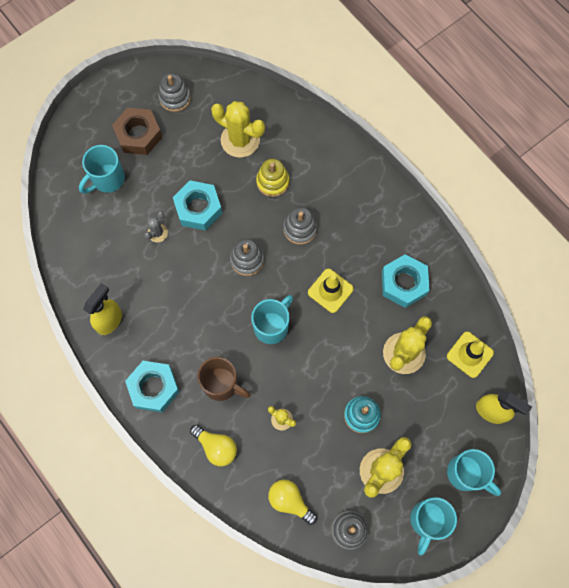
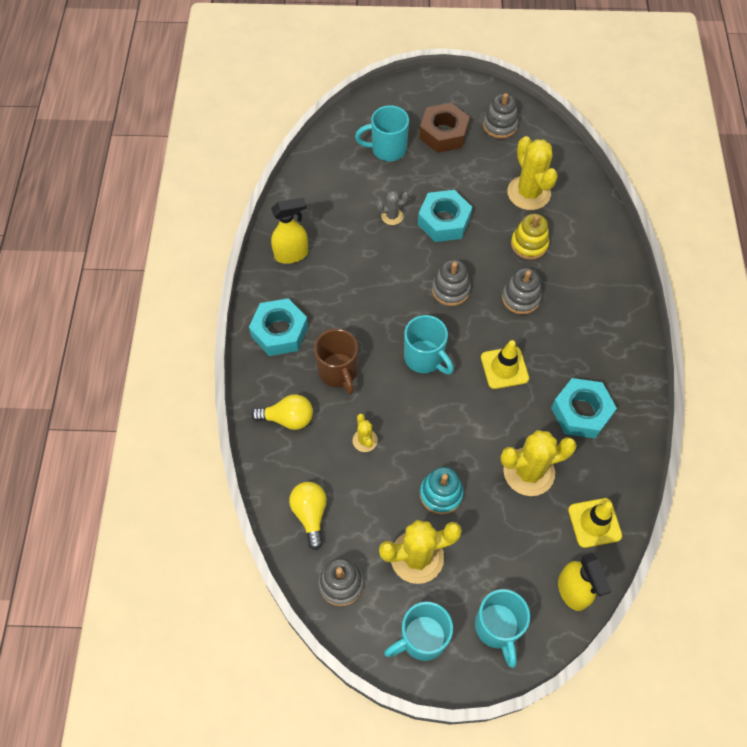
camera: 40 degrees right, 10 degrees down
(216, 447) = (288, 418): yellow light bulb -> yellow light bulb turned 75 degrees counterclockwise
(272, 326) = (425, 358): turquoise mug -> turquoise mug turned 60 degrees clockwise

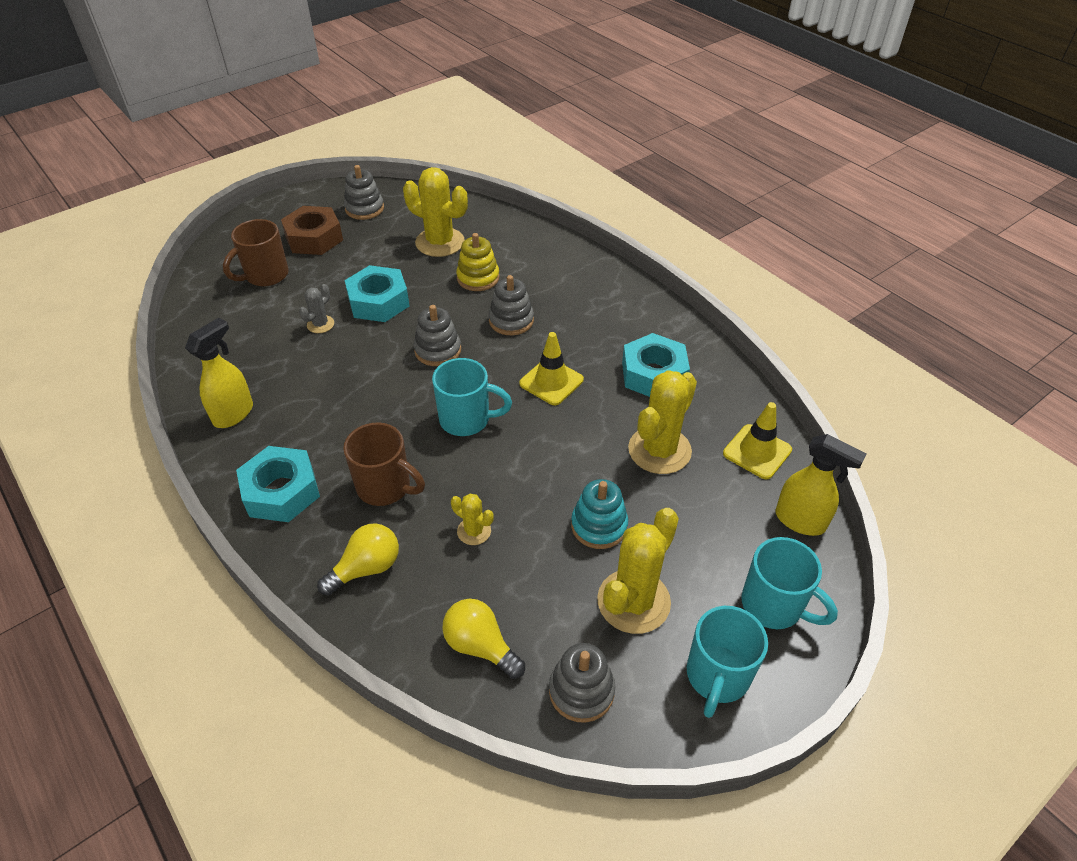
camera: 40 degrees left, 15 degrees down
(387, 149) = (265, 276): turquoise mug -> brown mug

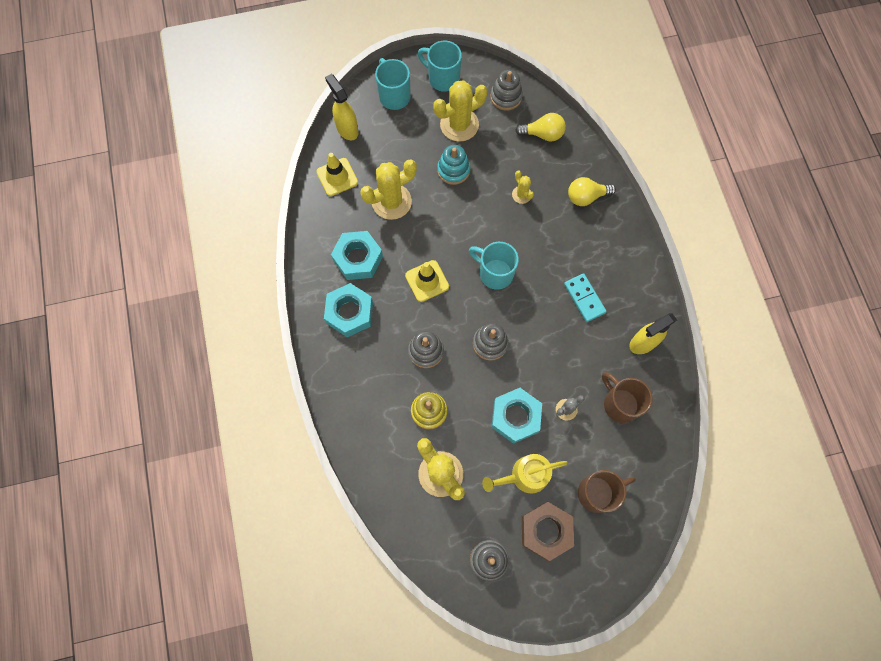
camera: 155 degrees left, 25 degrees up
(281, 491) = (622, 266): turquoise nut -> turquoise nut (349, 312)
(329, 434) = (584, 298): none -> turquoise domino
(350, 265) = (525, 475): none -> yellow watering can
(386, 487) = (561, 243): brown mug -> brown mug (619, 403)
(480, 646) = (543, 134): yellow light bulb -> yellow light bulb turned 60 degrees counterclockwise
(717, 677) = (442, 78): turquoise mug -> turquoise mug turned 105 degrees counterclockwise

